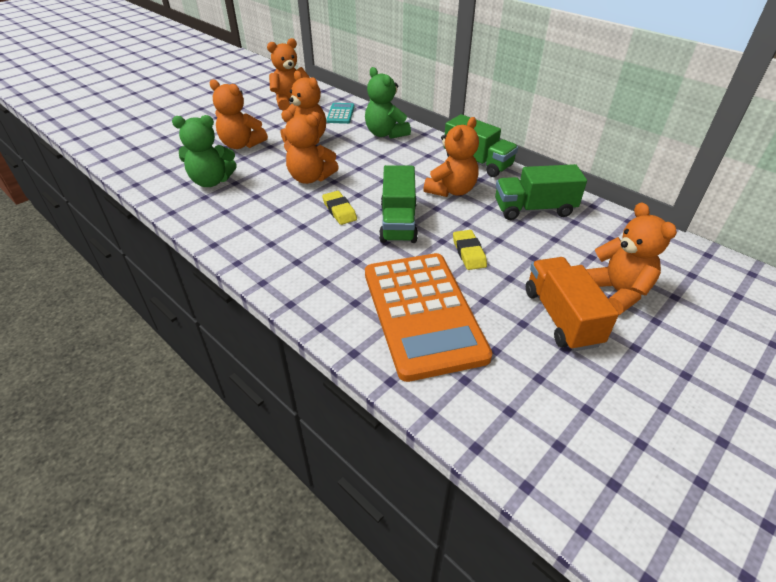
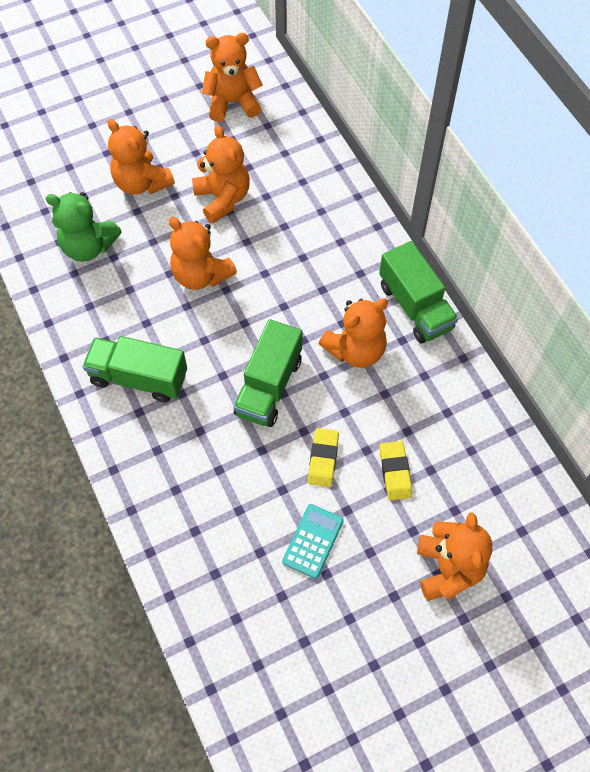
camera: 20 degrees right, 20 degrees up
(339, 210) = (212, 345): yellow eraser -> yellow eraser (395, 472)
(340, 114) = (287, 149): turquoise calculator -> turquoise calculator (313, 541)
(385, 134) = (327, 212): green teddy bear -> none
(422, 313) = (234, 527): orange calculator -> none
(534, 209) = (435, 414): green truck -> green truck (139, 378)
(561, 317) = (368, 580): orange truck -> none

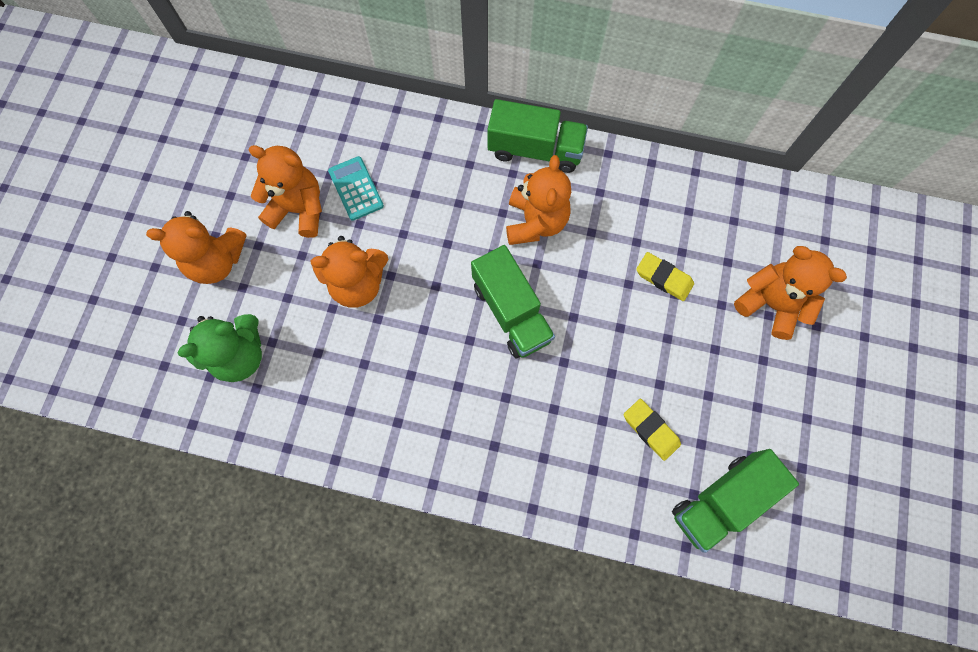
camera: 50 degrees left, 10 degrees up
(139, 378) = (413, 410): green truck -> green truck (721, 501)
(232, 103) = (209, 127): orange teddy bear -> none
(313, 541) = (674, 384): turquoise calculator -> turquoise calculator (356, 188)
(323, 459) = (610, 321): yellow eraser -> yellow eraser (650, 430)

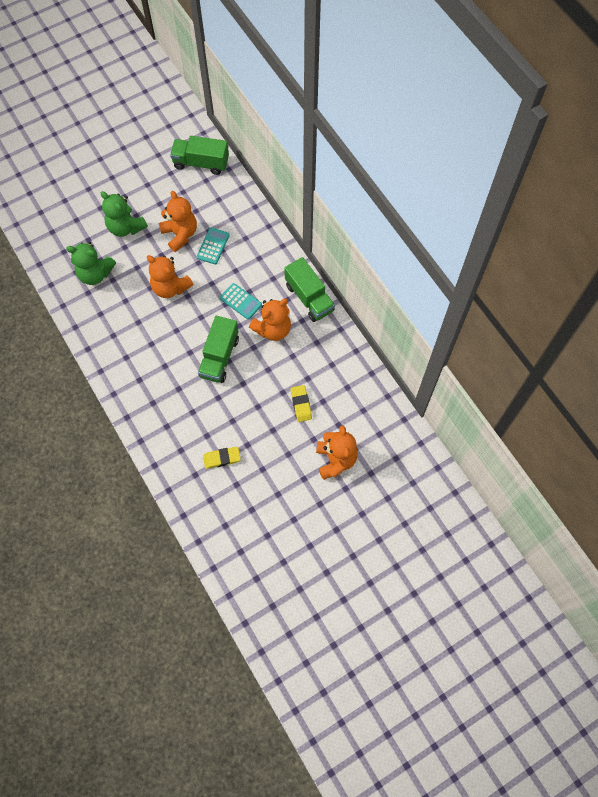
camera: 45 degrees right, 5 degrees down
(217, 261) = (126, 227): orange teddy bear -> green teddy bear
(462, 224) = (240, 301): none -> turquoise calculator
(650, 430) = (222, 458): yellow eraser -> yellow eraser turned 75 degrees clockwise
(721, 501) = (218, 513): green truck -> green truck (201, 163)

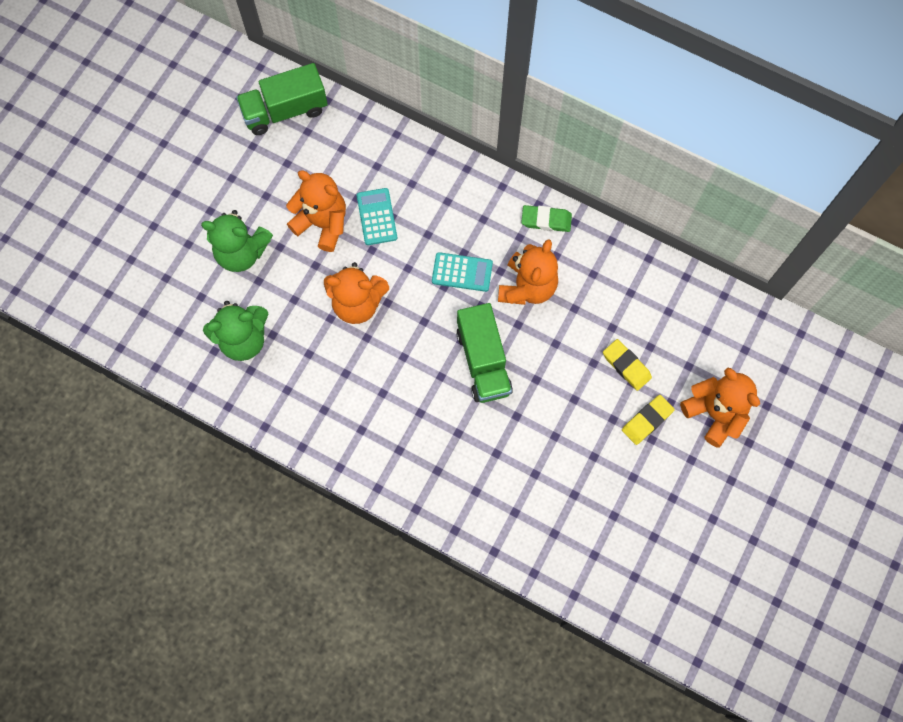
camera: 30 degrees left, 5 degrees up
(222, 458) = (574, 492): yellow eraser -> yellow eraser (647, 420)
(309, 298) = (546, 220): green truck -> green eraser

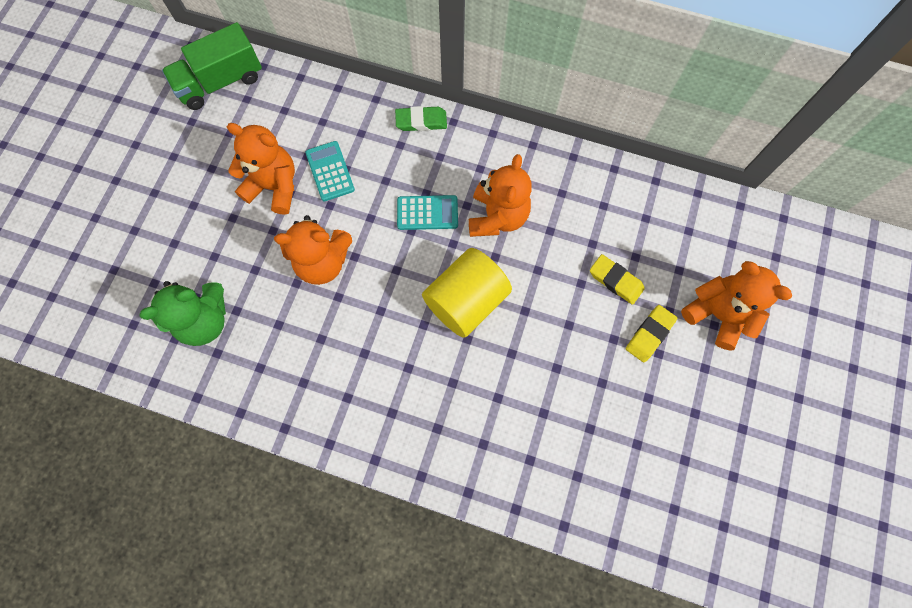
camera: 10 degrees left, 0 degrees up
(242, 252) = (193, 230): green teddy bear -> none
(483, 361) = (466, 301): green truck -> yellow cylinder
(546, 220) = (503, 148): green eraser -> green eraser (421, 121)

